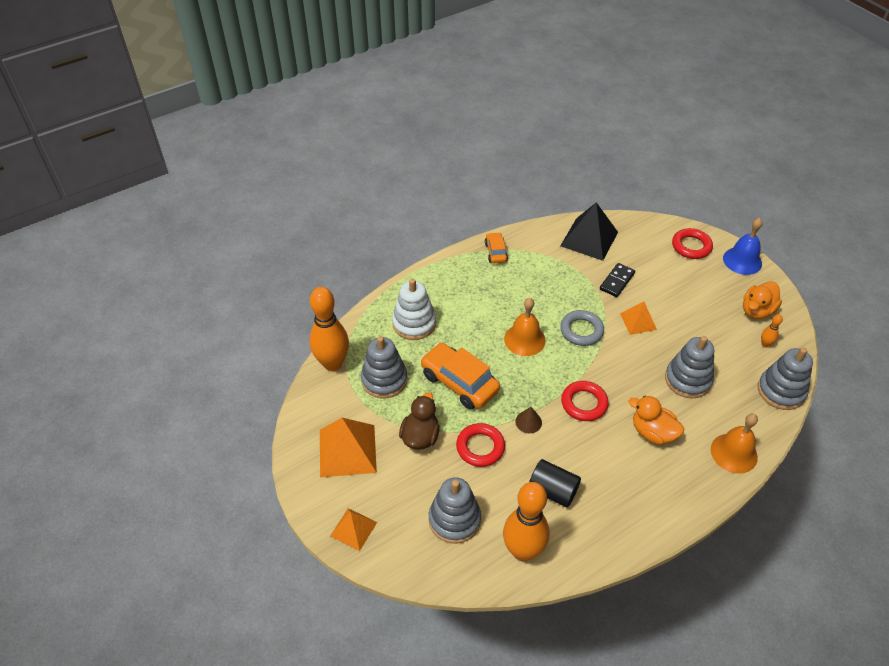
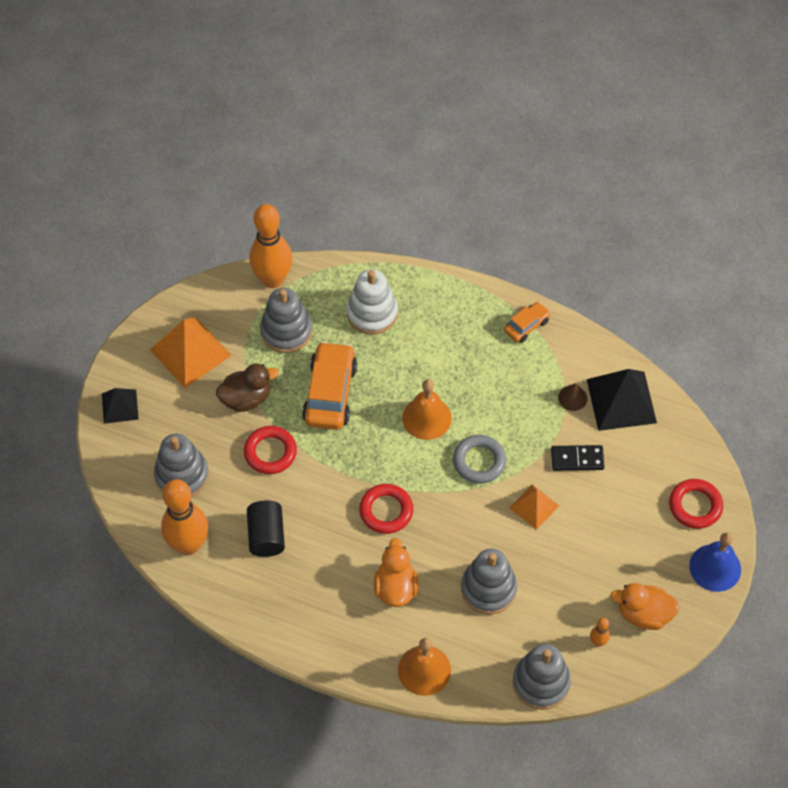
camera: 55 degrees right, 10 degrees up
(353, 529) = (120, 406): orange pyramid -> black pyramid
(528, 422) = (328, 475): brown cone -> brown cone (572, 398)

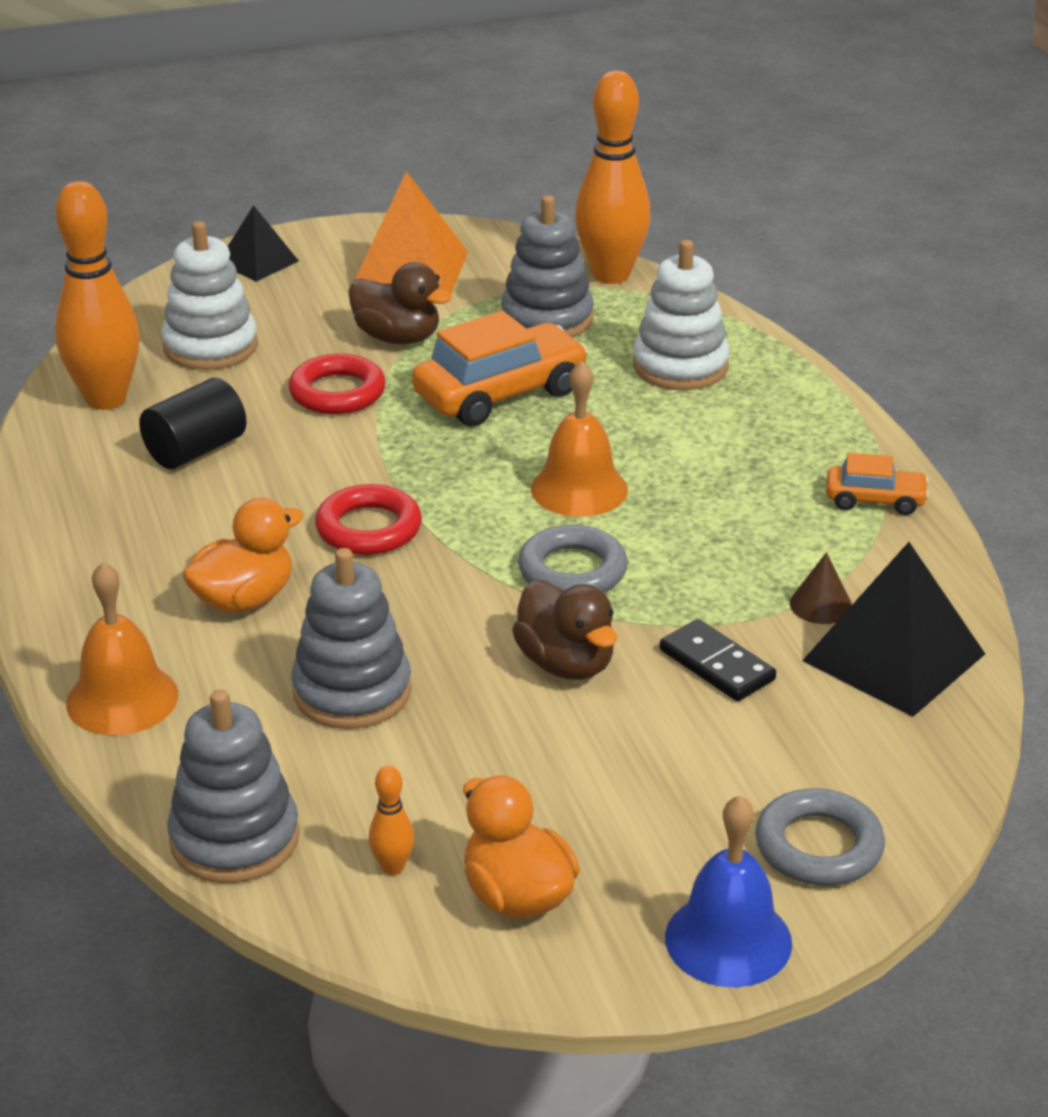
camera: 50 degrees right, 25 degrees down
(182, 475) = (210, 346): grey stacking toy -> white stacking toy
(534, 506) = (566, 664): orange pyramid -> brown duck
(695, 506) = (818, 846): red ring -> grey ring

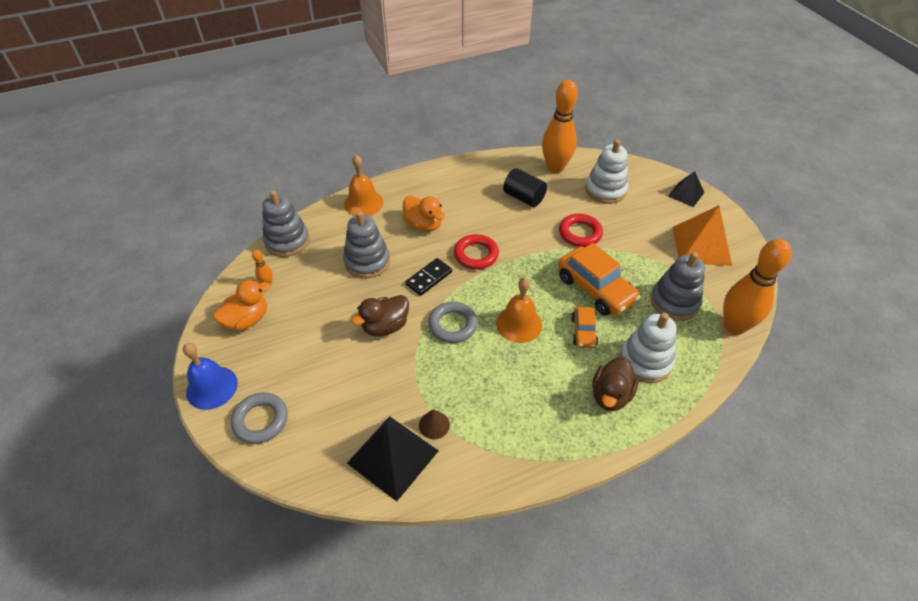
camera: 85 degrees right, 15 degrees up
(397, 338) = (634, 248): brown duck -> brown duck (610, 395)
(717, 665) = (385, 381): black domino -> black domino (429, 278)
(875, 500) = (532, 454): orange car -> orange car (583, 332)

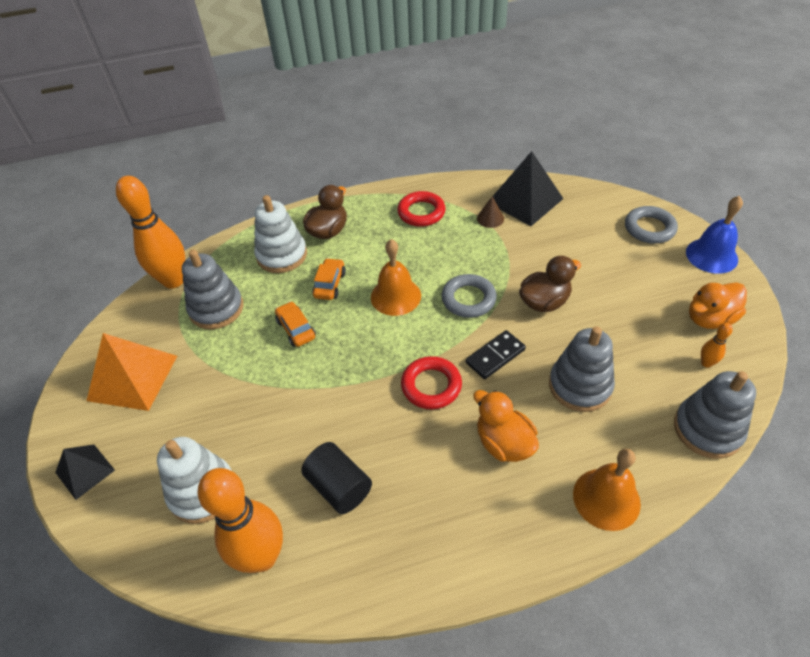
camera: 170 degrees left, 0 degrees up
(580, 233) = (280, 410): red ring -> red ring (421, 212)
(595, 289) = (296, 329): orange car -> orange car, size x0.54

